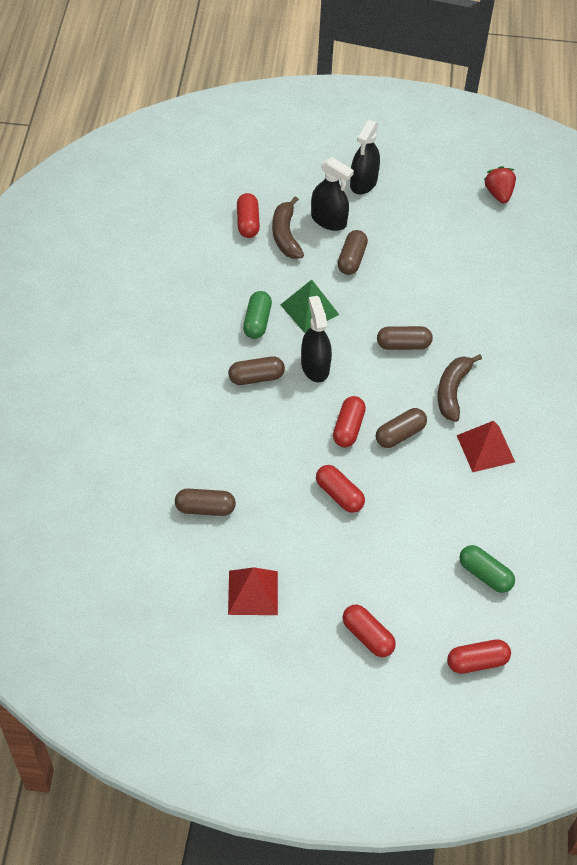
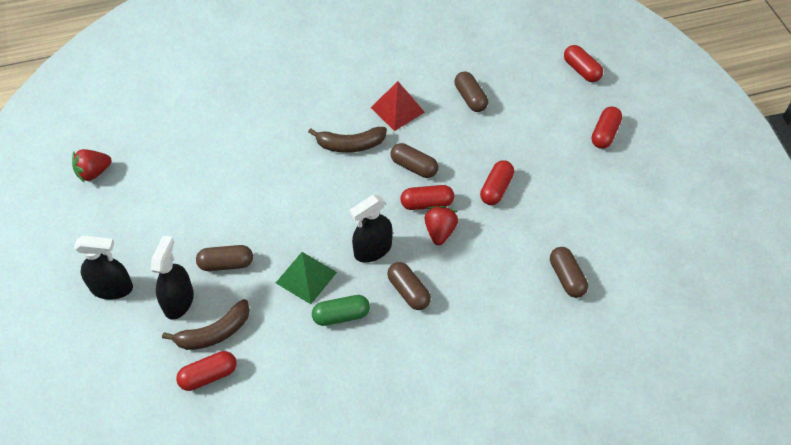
camera: 110 degrees left, 0 degrees up
(253, 592) = (619, 215): red pyramid -> none
(309, 426) = (440, 232): none -> red strawberry
(403, 345) = (316, 192): brown capsule -> brown capsule (470, 98)
(485, 574) = (510, 83): green capsule -> none

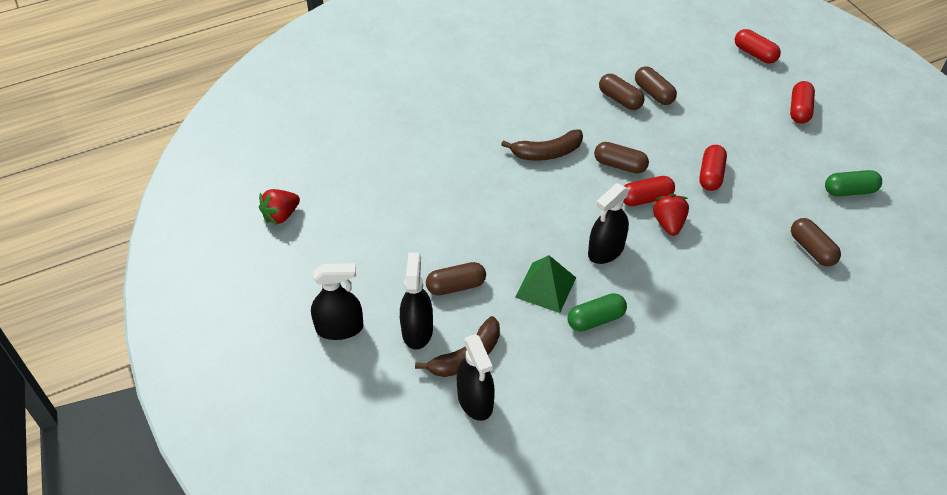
camera: 10 degrees left, 5 degrees down
(208, 376) = (475, 400): red capsule -> black spray bottle
(397, 110) = (583, 113): red pyramid -> none
(408, 291) = (657, 286): brown capsule -> brown capsule (620, 99)
(624, 224) = (850, 191): none -> green capsule

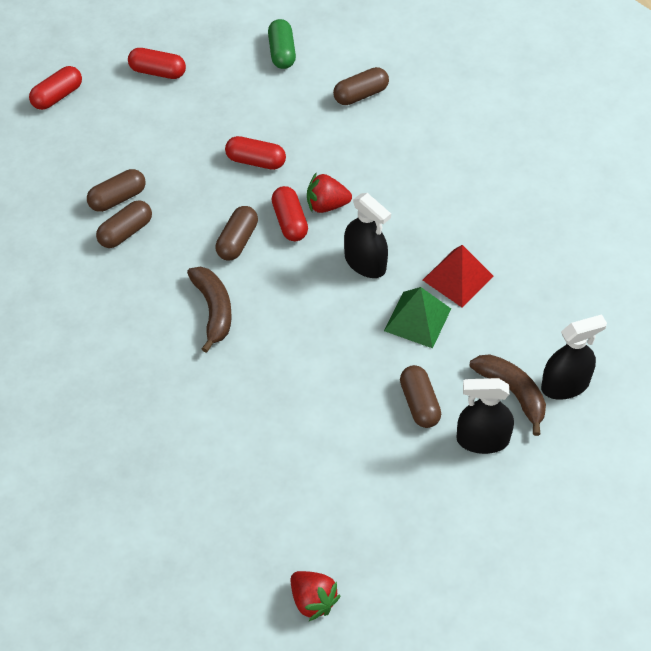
camera: 90 degrees left, 5 degrees up
(339, 328) = (484, 518): black spray bottle -> none
(596, 319) = (458, 278): green capsule -> red pyramid

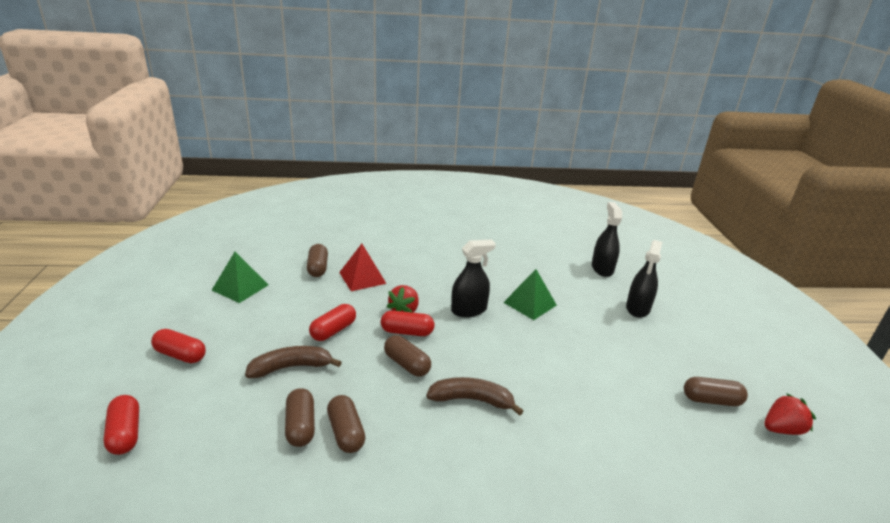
camera: 70 degrees left, 25 degrees down
(157, 72) = (180, 355): red capsule -> red capsule turned 75 degrees clockwise
(282, 52) = (240, 287): green capsule -> green pyramid
(419, 403) = (602, 324): brown capsule -> brown capsule (711, 400)
(458, 278) = (503, 279): red pyramid -> red pyramid (362, 278)
(512, 393) = (603, 287): brown banana -> brown banana (291, 367)

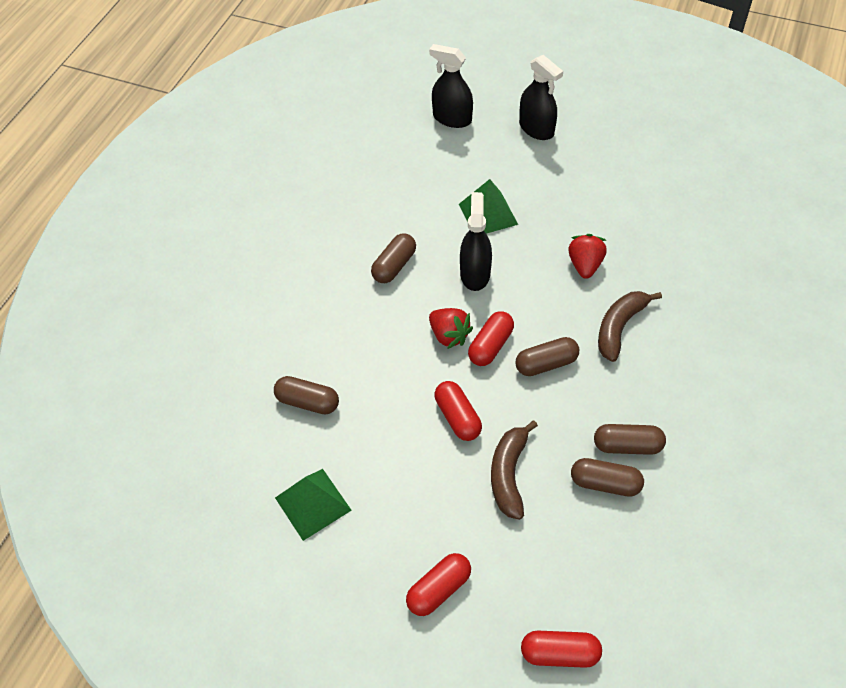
camera: 60 degrees left, 25 degrees up
(362, 278) = (357, 358): red pyramid -> none
(711, 400) = (682, 153): brown capsule -> brown capsule (394, 266)
(781, 429) = (728, 129): red strawberry -> red strawberry (585, 265)

